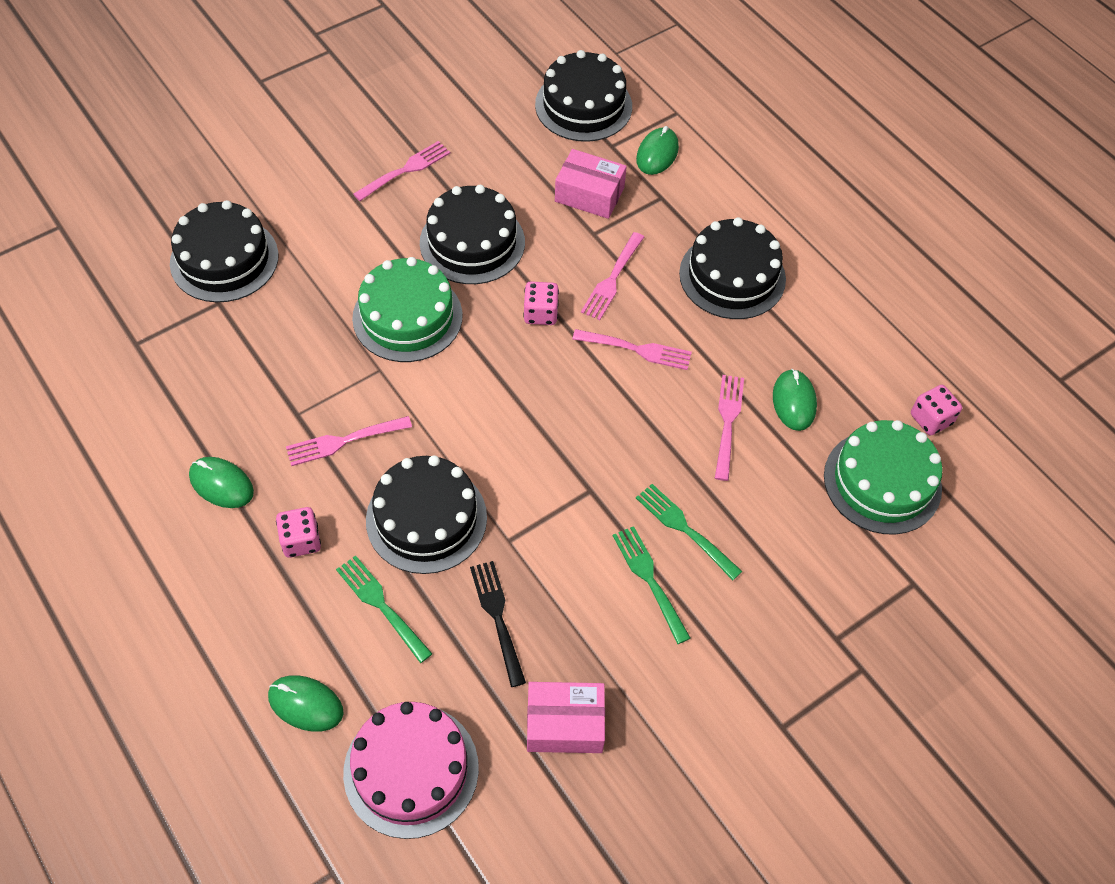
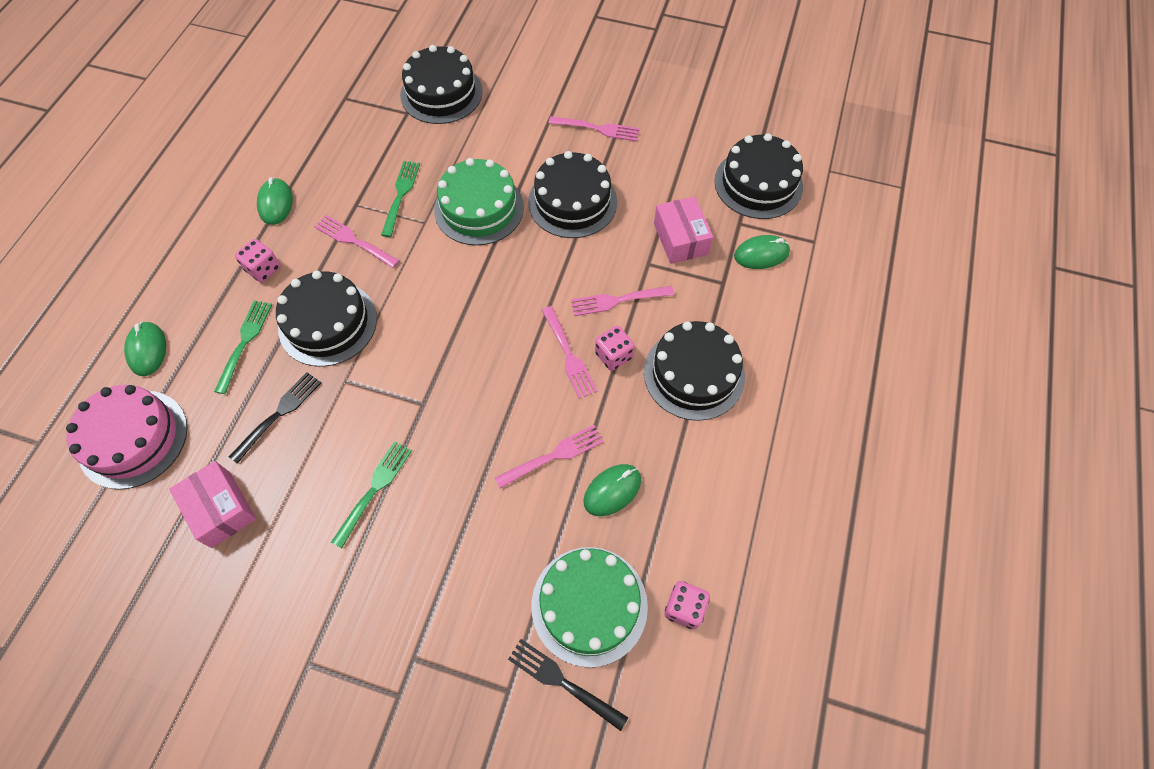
camera: 55 degrees right, 5 degrees up
(541, 313) = (548, 278): pink dice -> pink dice (613, 355)
(685, 529) = (435, 486): green fork -> green fork (401, 195)
(934, 540) = (563, 682): none -> black fork

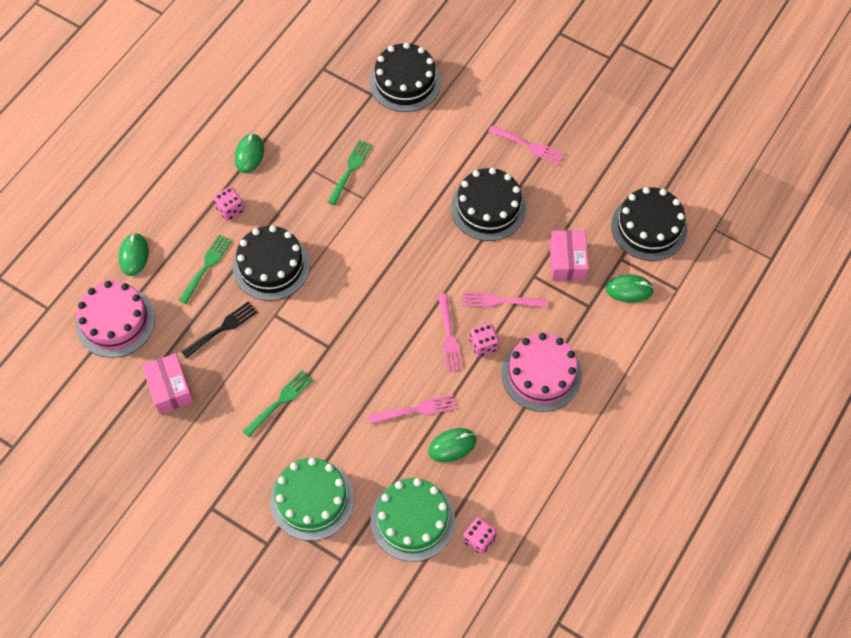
camera: 15 degrees right, 0 degrees up
(355, 241) = (305, 202): pink fork -> none
(479, 208) = (410, 196): green cake -> green cake (312, 500)
(563, 682) = (381, 565): black fork -> none
(694, 374) = (541, 374): black cake -> pink cake

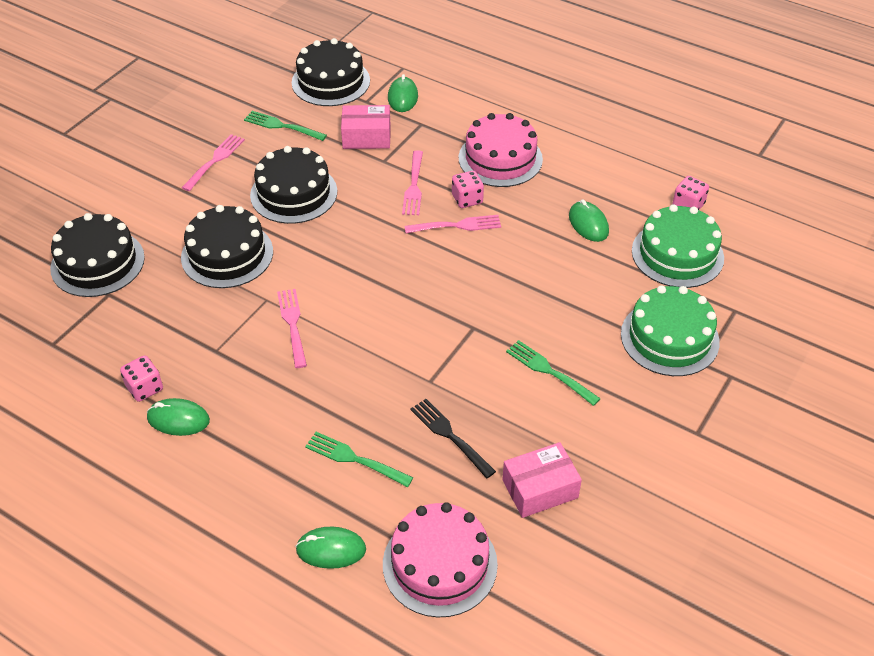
camera: 90 degrees left, 15 degrees down
(230, 209) = (266, 437): pink dice -> pink dice (144, 388)
(271, 266) = (358, 388): black cake -> black cake (227, 254)
(350, 170) = (222, 313): green fork -> green fork (282, 126)
(415, 410) = (549, 252): pink fork -> pink fork (293, 325)

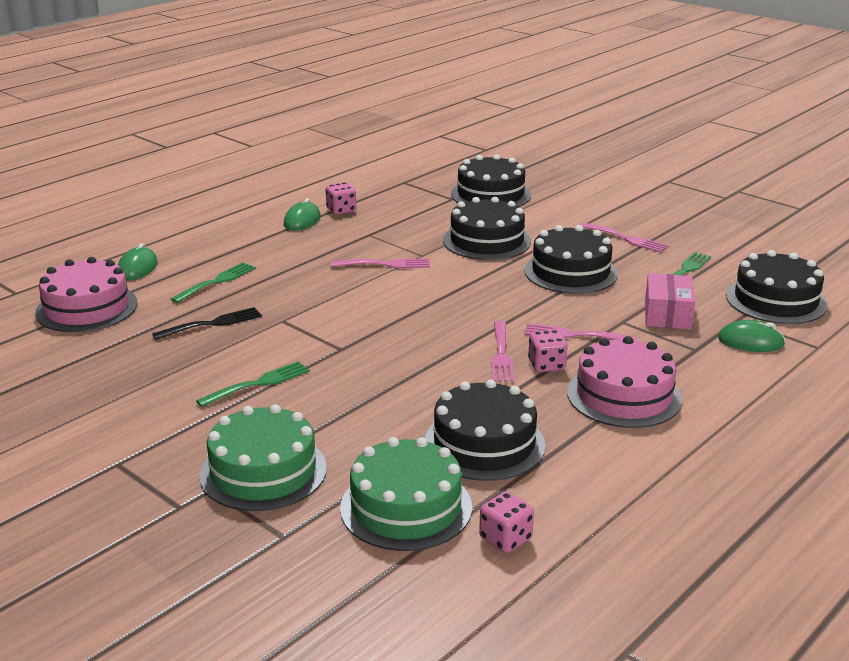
camera: 100 degrees right, 20 degrees down
(540, 489) = (121, 360): pink box -> none
(588, 224) = (484, 444): green mouse -> black cake

